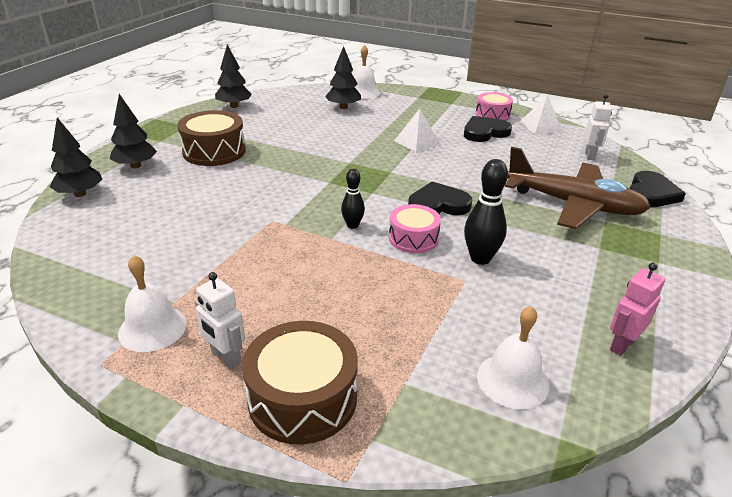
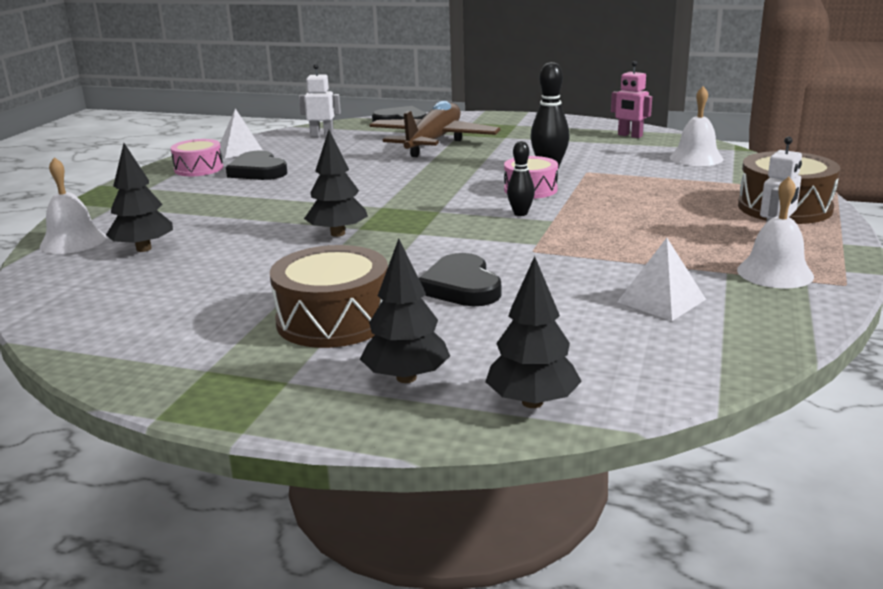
camera: 95 degrees left, 10 degrees down
(234, 106) = (105, 340): black tree -> black tree (337, 234)
(416, 142) = (289, 199): white pyramid -> white pyramid (661, 300)
(438, 204) = (456, 184): black heart -> black heart (461, 286)

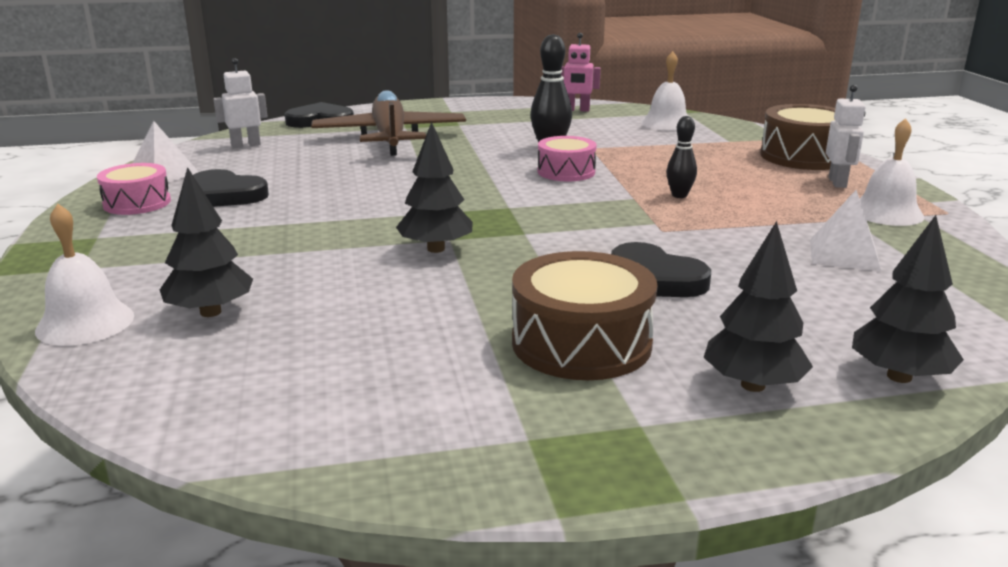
camera: 30 degrees left, 0 degrees up
(520, 213) = (594, 196): black bowling pin -> black bowling pin (679, 195)

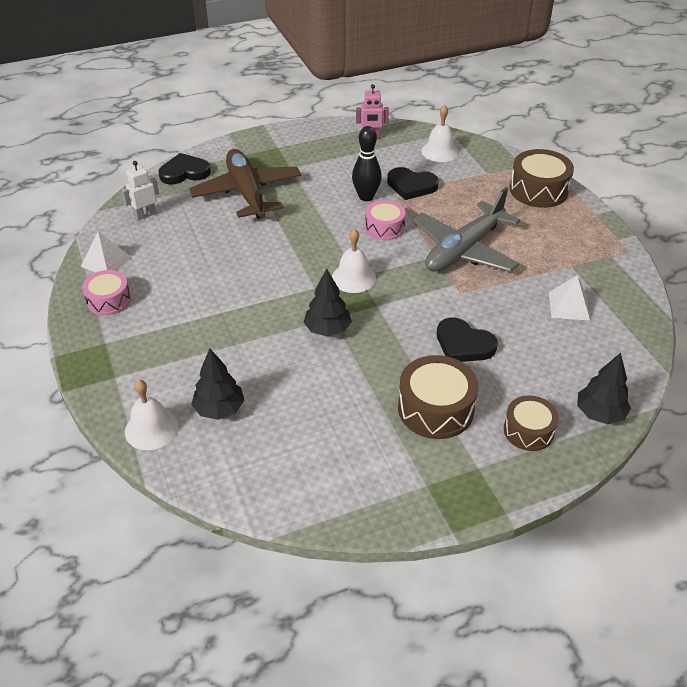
camera: 10 degrees left, 20 degrees up
(225, 195) = (164, 283): black heart -> black heart (411, 186)
(679, 195) = (464, 250): black bowling pin -> grey plane
(753, 385) = (528, 431): black tree -> brown drum
(837, 182) = (562, 222): white robot -> none
(886, 213) = (592, 256): white bell -> white bell (353, 278)

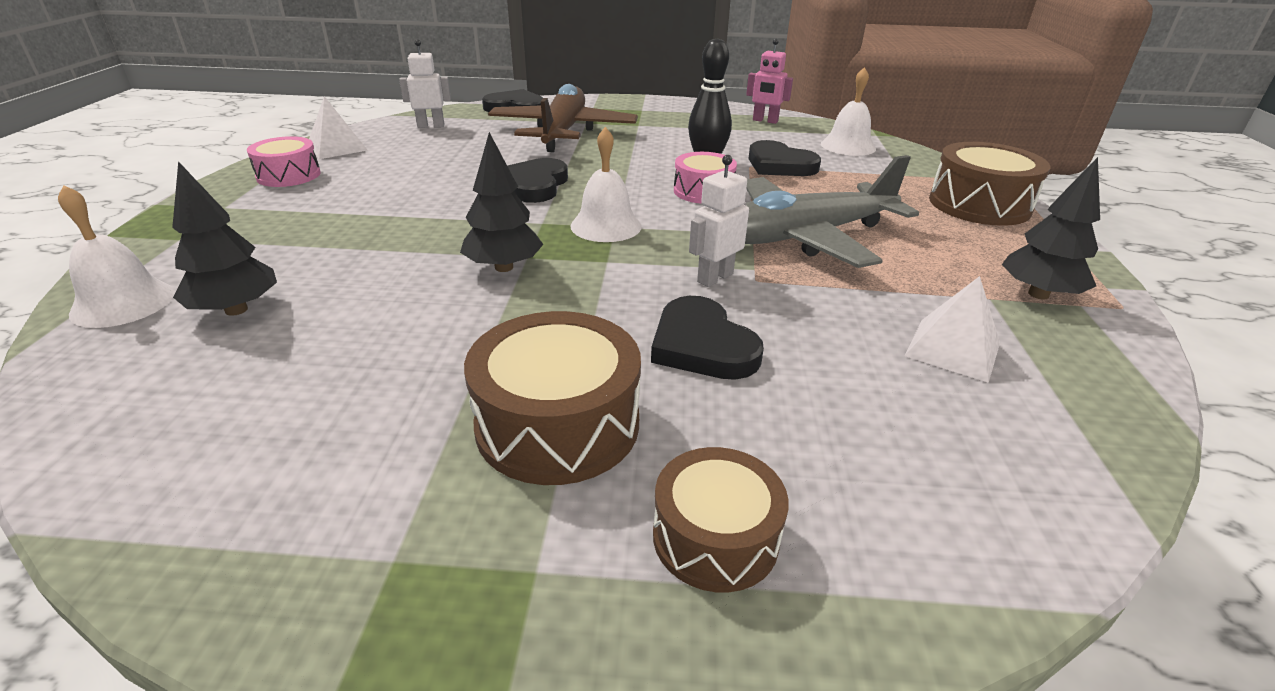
camera: 25 degrees right, 10 degrees down
(280, 256) = (534, 185): none -> black heart
(439, 298) = (714, 278): none -> white robot
(599, 414) = (921, 567): black tree -> black tree (1038, 294)

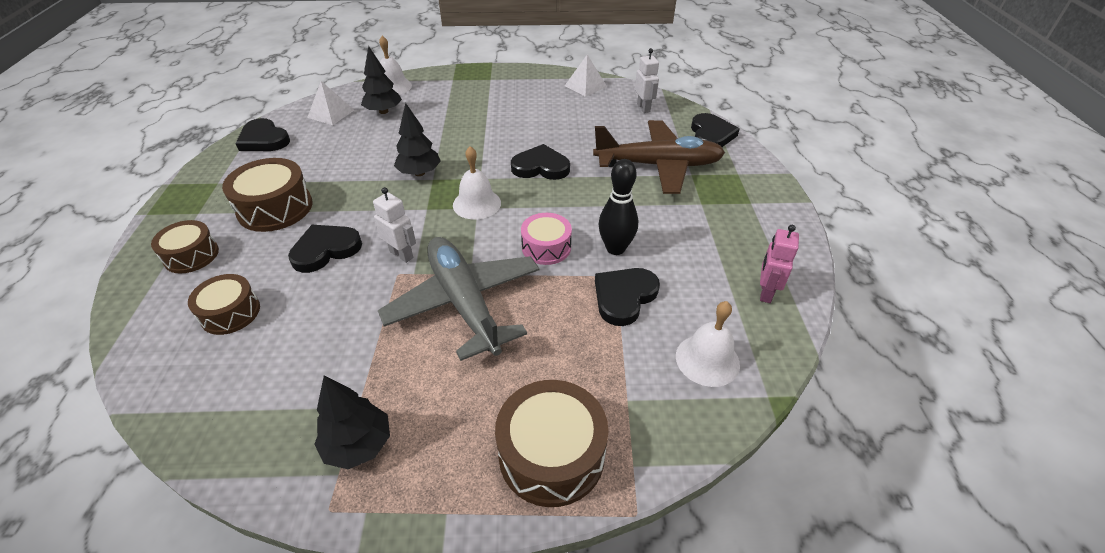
camera: 85 degrees right, 10 degrees up
(201, 496) = (264, 139): none -> black heart
(288, 175) = (536, 83): pink drum -> none
(875, 434) = (230, 313): none -> brown drum
(953, 349) = (295, 365): white pyramid -> white pyramid (331, 113)

